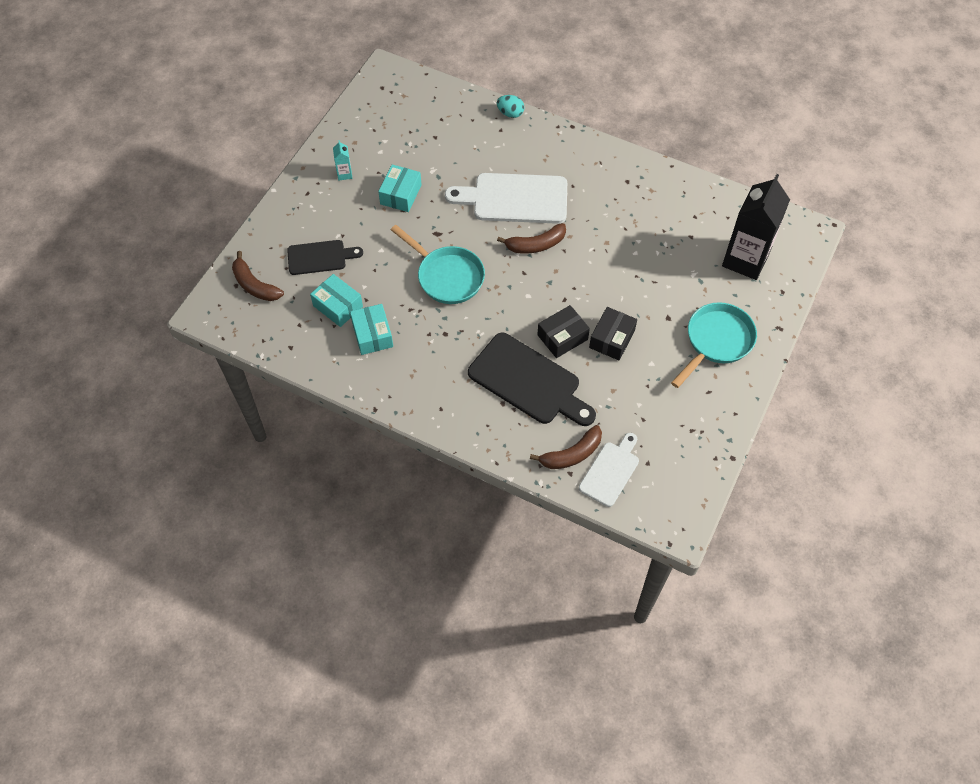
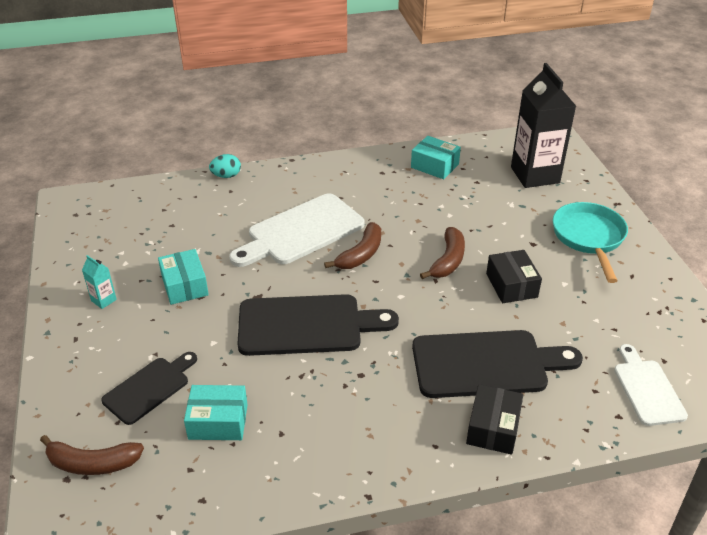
camera: 40 degrees left, 20 degrees down
(372, 335) = (286, 424): turquoise box -> turquoise box (434, 166)
(447, 276) = (307, 325): turquoise pan -> black cutting board
(562, 337) = (470, 309): black box -> black box (493, 428)
(571, 454) = (599, 399): brown banana -> brown banana (448, 260)

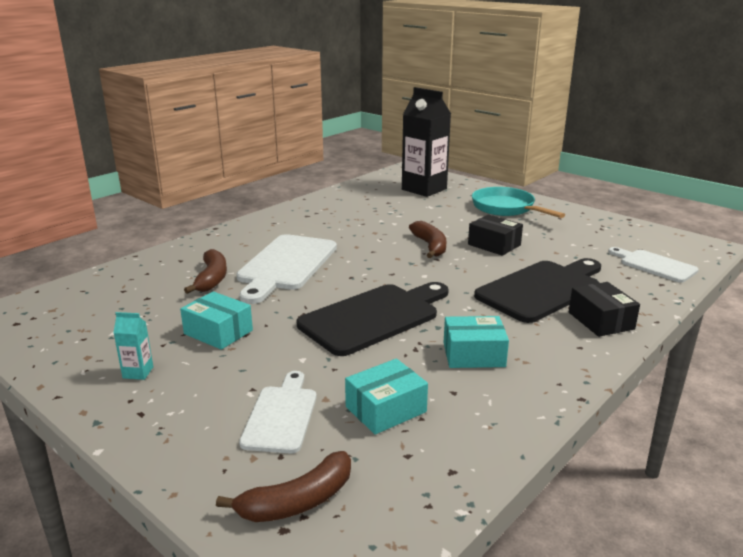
camera: 35 degrees left, 15 degrees down
(149, 388) = (281, 415): black cutting board -> white cutting board
(226, 176) = (163, 252): turquoise egg -> none
(360, 254) = (357, 263): brown banana -> brown banana (212, 279)
(434, 166) = (344, 202): turquoise box -> turquoise box (473, 354)

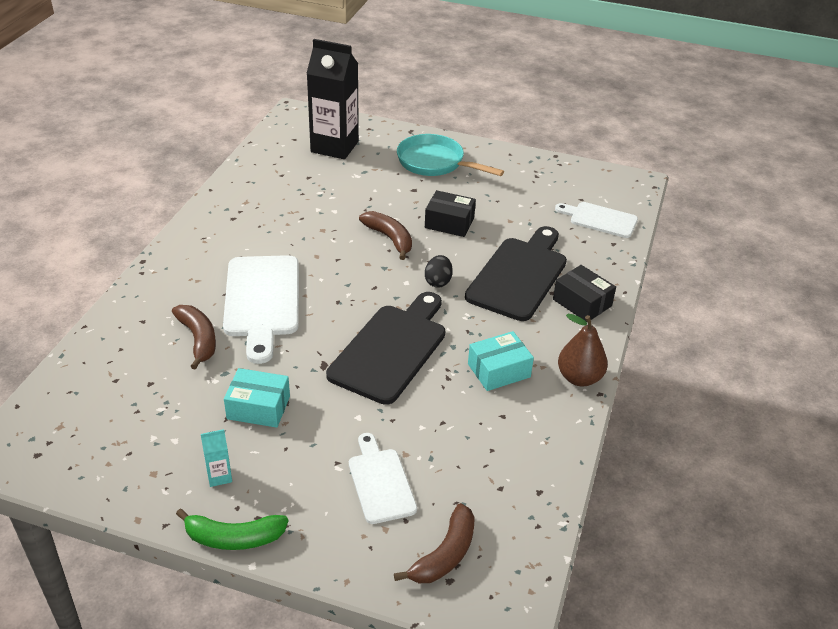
camera: 25 degrees left, 15 degrees up
(103, 423) = (233, 538): none -> green banana
(386, 409) = (460, 449): turquoise box -> none
(455, 280) = (438, 281): none -> black egg
(563, 379) = (579, 378): none -> brown pear

